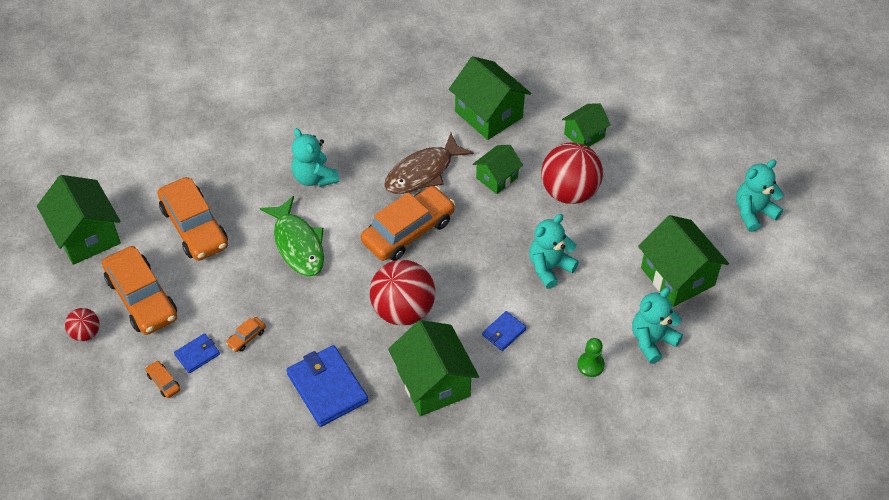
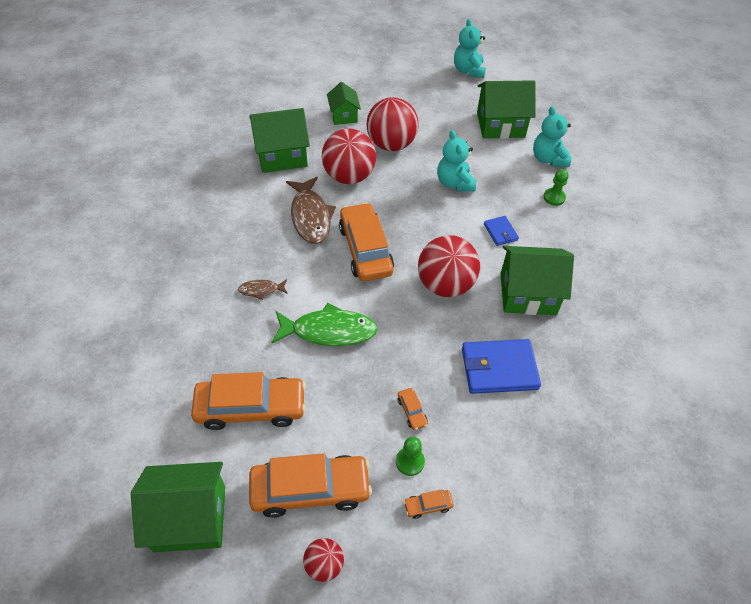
camera: 65 degrees left, 0 degrees up
(197, 354) = (410, 462): blue wallet -> green pawn
(314, 177) = (261, 290): turquoise teddy bear -> brown fish
(497, 178) = (349, 176): green house -> red ball

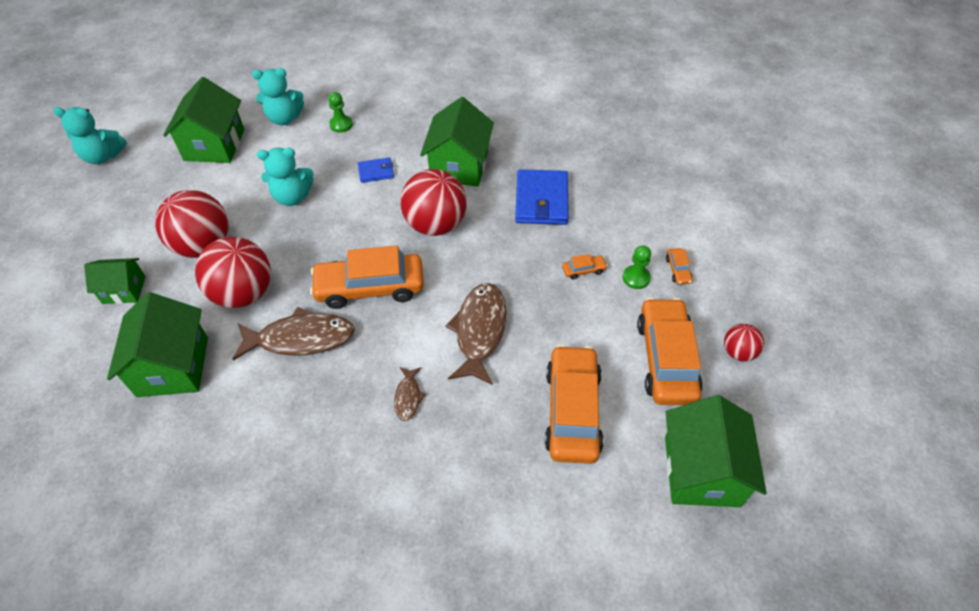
camera: 80 degrees left, 0 degrees up
(329, 331) = (479, 331): green fish -> brown fish

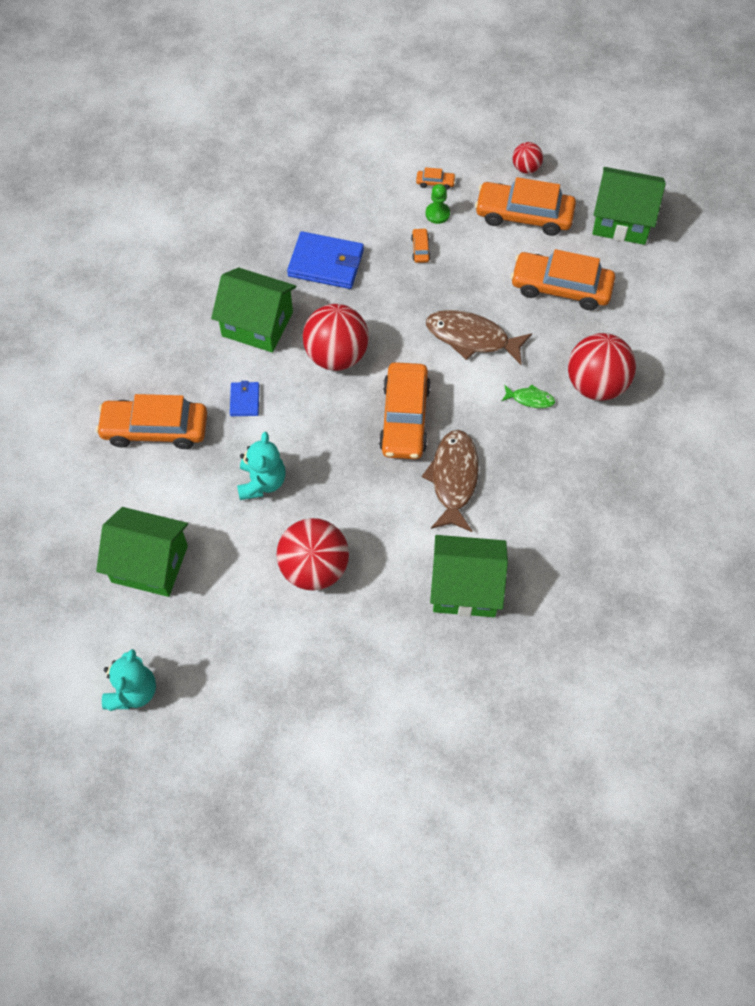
camera: 80 degrees left, 10 degrees up
(124, 290) = (359, 642): green house -> none
(244, 293) = (388, 528): red ball -> red ball (596, 384)
(284, 118) = (124, 488): turquoise teddy bear -> none
(341, 125) = (155, 429): green pawn -> orange car
(408, 397) = (530, 399): brown fish -> green fish

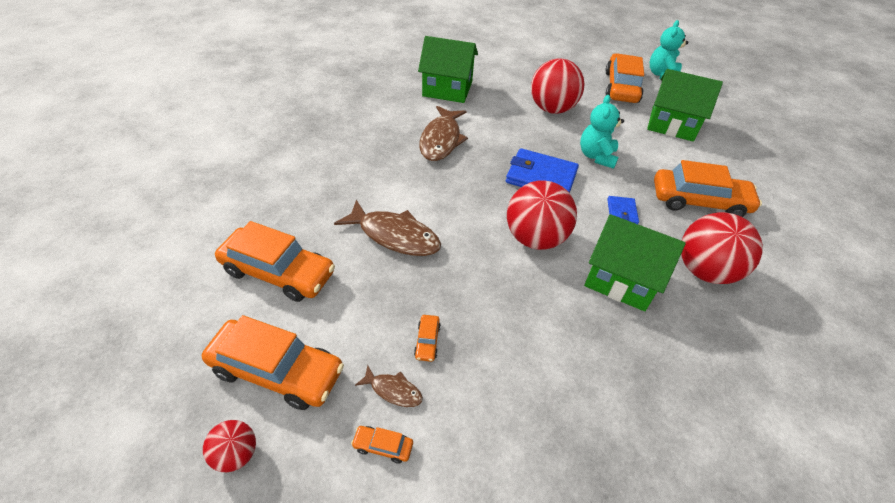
camera: 175 degrees left, 15 degrees down
(326, 263) = (547, 338): blue wallet -> blue wallet (541, 177)
(404, 418) = (474, 181): orange car -> orange car (621, 87)
(437, 214) = (393, 390): green pawn -> brown fish
(530, 399) = (358, 181): green fish -> none
(596, 384) = (293, 184): red ball -> red ball (704, 270)
(622, 220) = (154, 344): green house -> none

